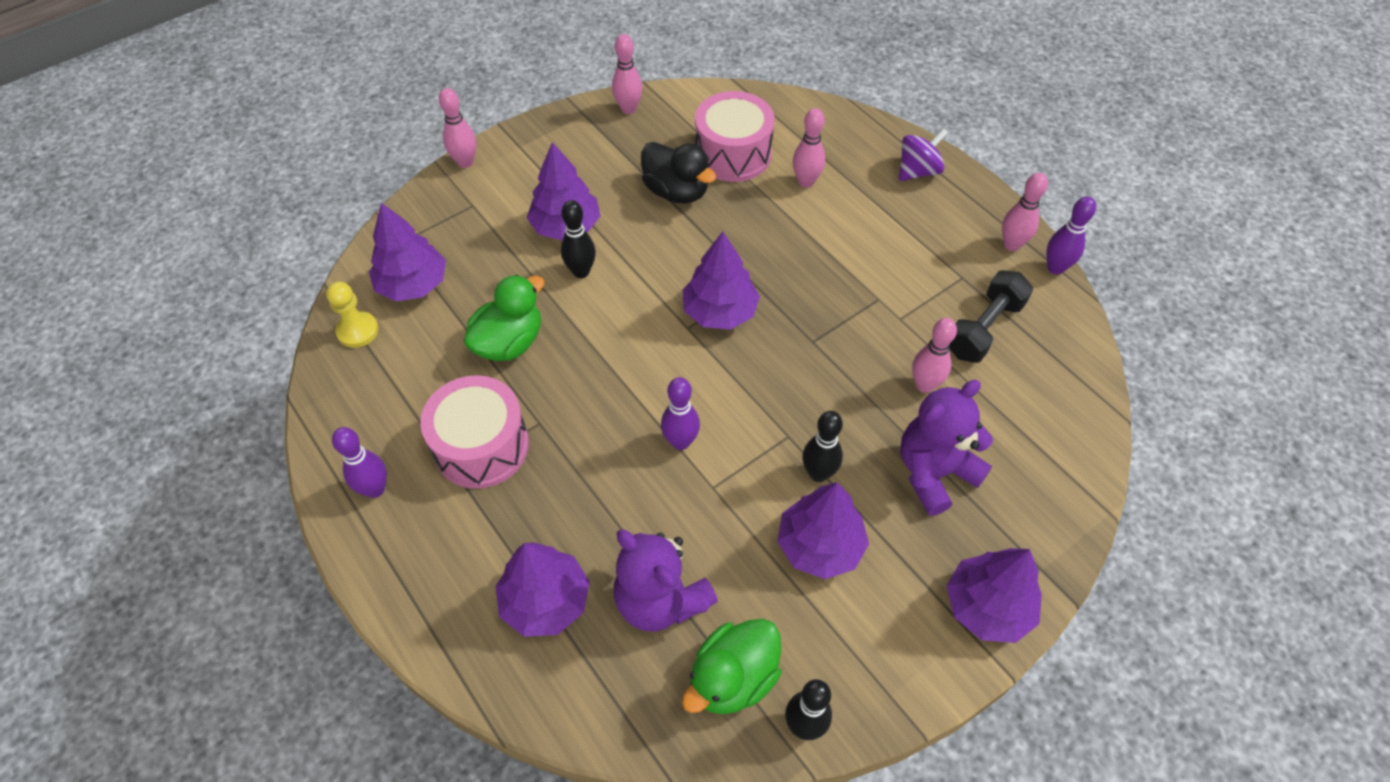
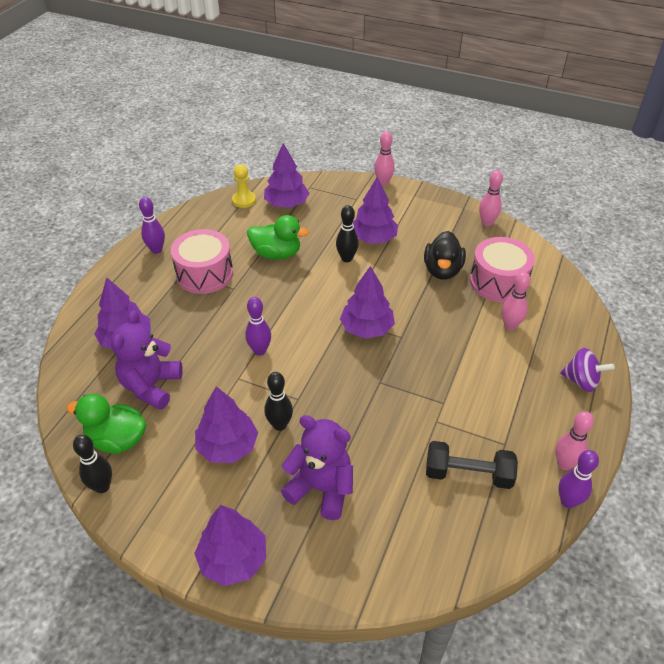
camera: 60 degrees right, 10 degrees down
(924, 385) = (390, 456): pink bowling pin -> none

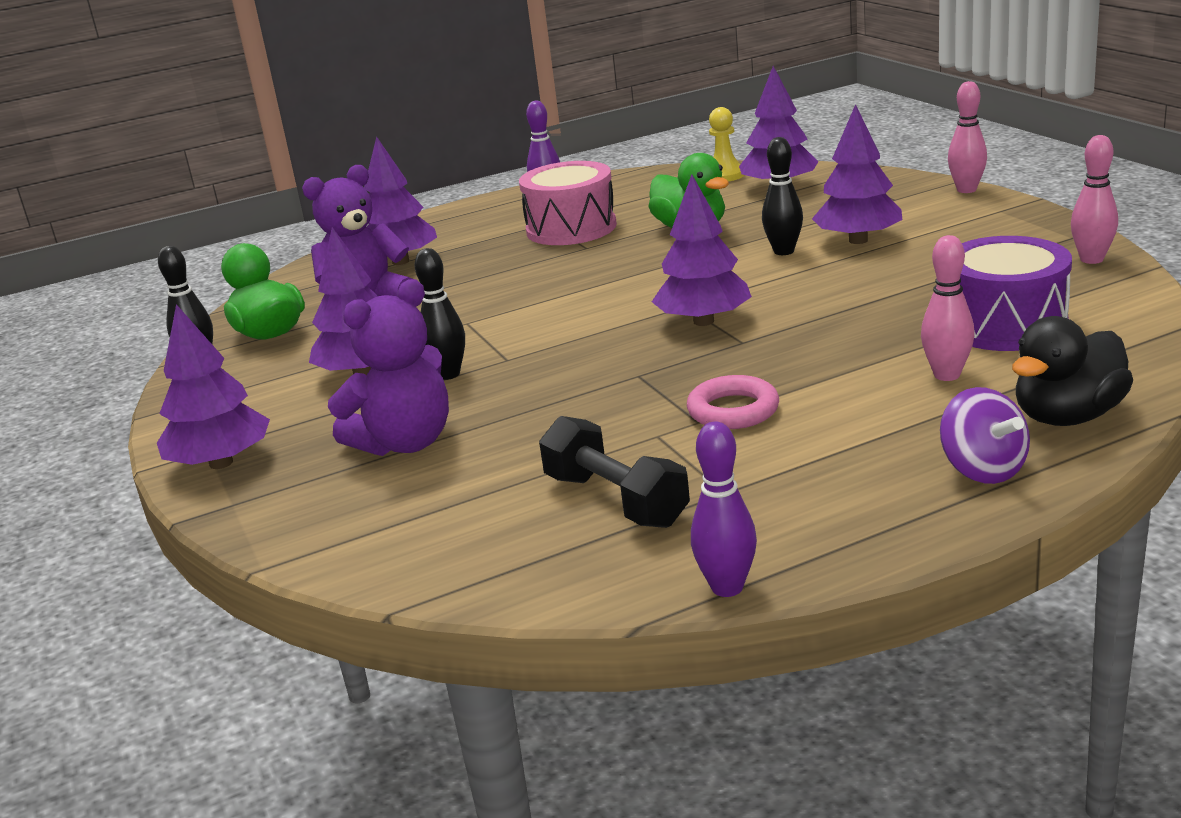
camera: 45 degrees right, 20 degrees down
(260, 350) = (530, 306): purple bowling pin -> none
(321, 488) = (405, 443): purple teddy bear -> purple teddy bear turned 75 degrees clockwise
(442, 270) = (921, 292): black duck -> black duck (1067, 417)
(450, 388) = (733, 410): none -> pink ring
(498, 282) = (1005, 325): pink drum -> purple drum
(564, 464) = (791, 547): pink bowling pin -> none

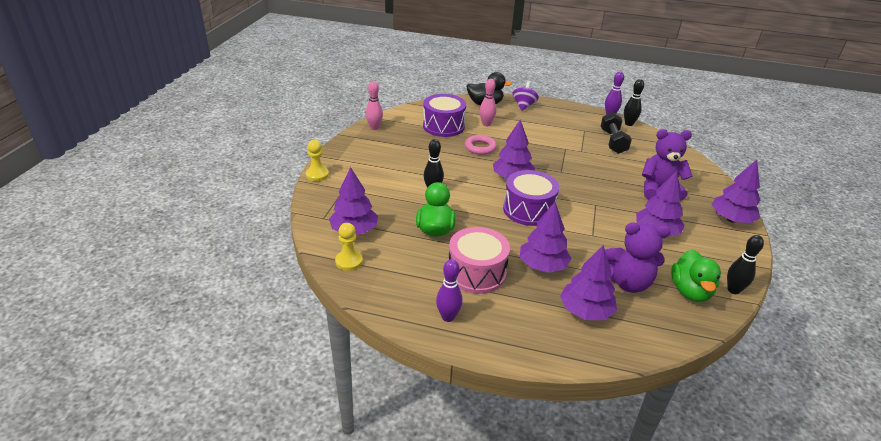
camera: 145 degrees left, 10 degrees up
(448, 374) = (623, 210): black bowling pin -> black bowling pin (629, 124)
(605, 301) = (528, 210): none -> purple drum
(733, 410) = (552, 146): pink ring -> pink ring (480, 147)
(858, 240) = (403, 178): purple tree -> purple tree (542, 266)
(966, 190) = (317, 175): pink bowling pin -> yellow pawn

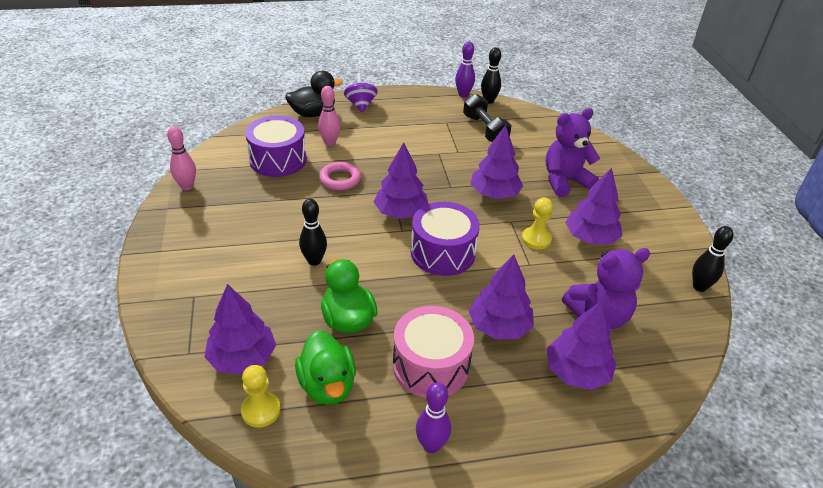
camera: 25 degrees left, 5 degrees up
(317, 175) = (143, 285): yellow pawn -> yellow pawn (536, 239)
(690, 291) = (662, 304): green duck -> green duck (327, 385)
(731, 219) = (651, 197): purple tree -> purple tree (494, 194)

